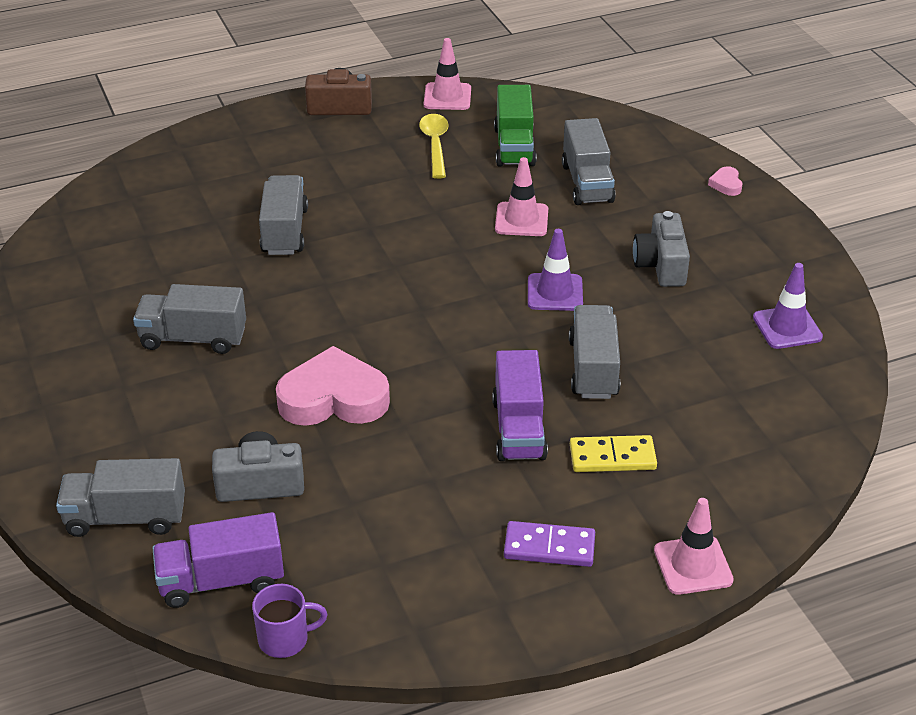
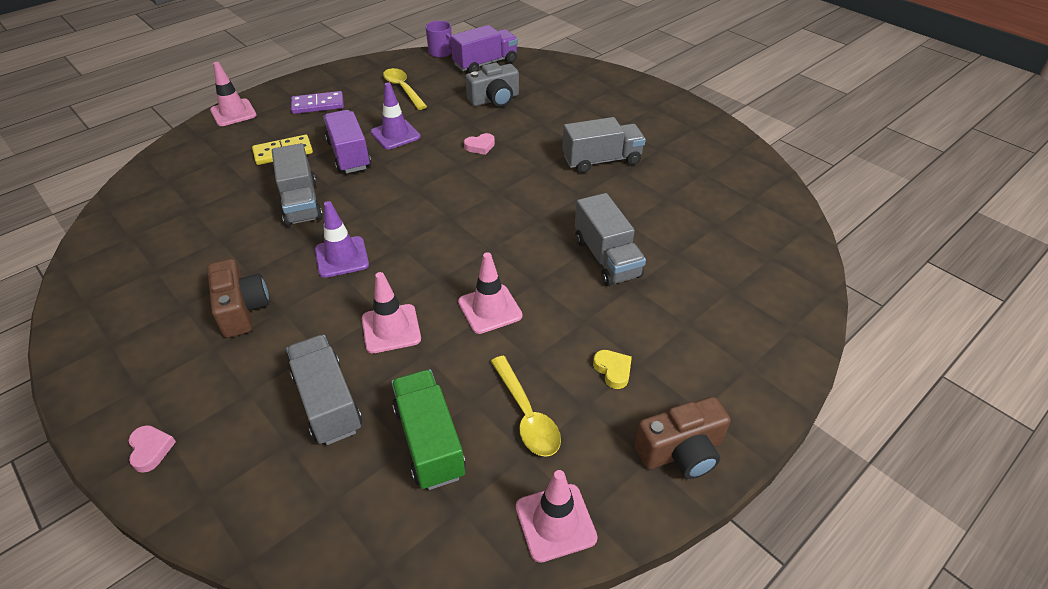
camera: 160 degrees right, 5 degrees up
(126, 517) = (554, 74): grey truck -> none
(285, 639) = (441, 52): purple mug -> purple mug turned 105 degrees counterclockwise
(333, 398) = (480, 146): pink heart -> pink heart, size x0.41
(350, 154) = (613, 370): none -> yellow heart
(396, 549) = (403, 89): none -> yellow spoon
(425, 215) = (490, 309): none -> pink traffic cone
(661, 265) = (242, 309): grey camera -> brown camera
(787, 327) = (129, 273): purple traffic cone -> purple traffic cone (395, 135)

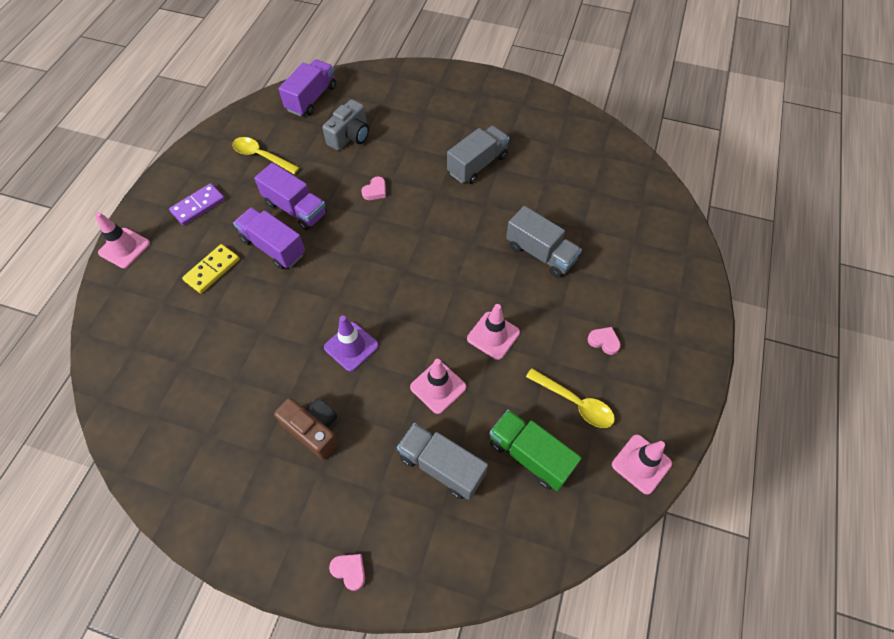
camera: 30 degrees left, 15 degrees up
(301, 203) = (274, 313): grey truck -> none
(395, 135) = (295, 209): purple traffic cone -> purple truck
(441, 52) = (262, 100): purple mug -> none
(613, 370) = (604, 341): yellow heart -> pink heart
(681, 451) = (678, 377): brown camera -> none

